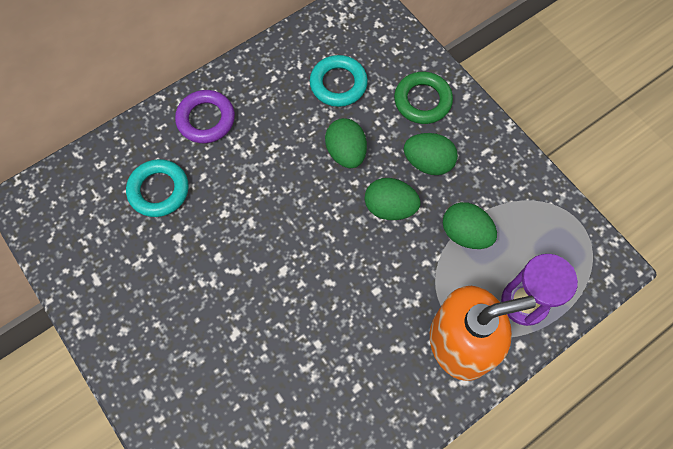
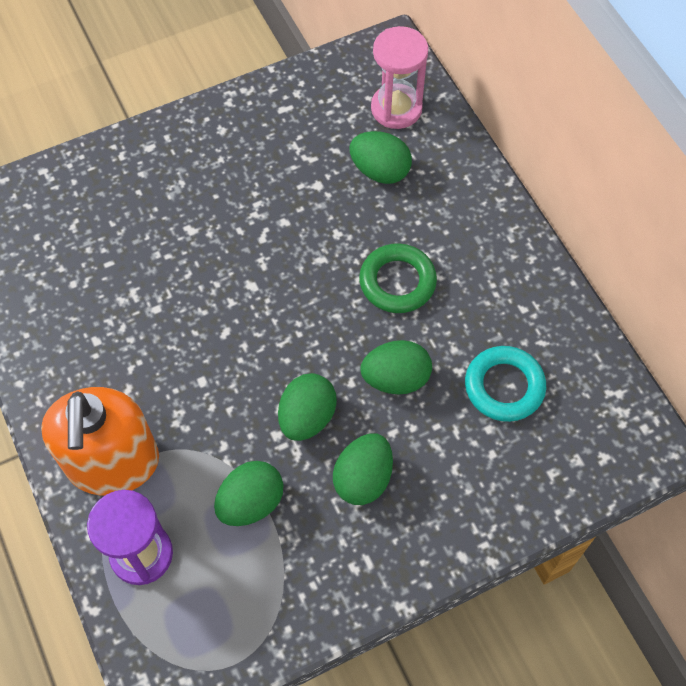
camera: 100 degrees right, 5 degrees down
(92, 187) = (396, 108): none -> pink hourglass
(159, 190) = (380, 171): turquoise ring -> green egg
(206, 119) = (470, 226): purple ring -> none
(422, 101) = (462, 492): green ring -> green ring (397, 282)

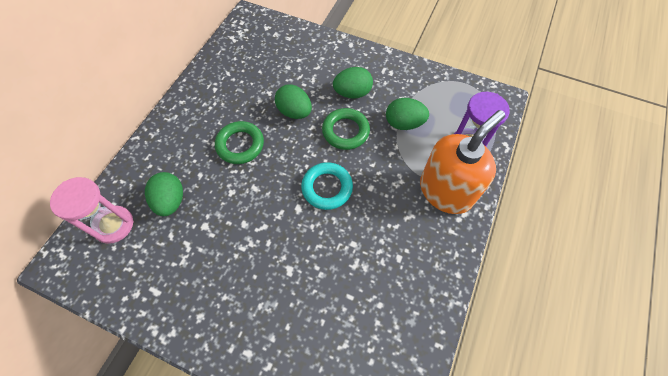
camera: 130 degrees left, 0 degrees up
(307, 417) = (345, 131): green egg -> green ring
(504, 386) = (262, 73): turquoise ring -> turquoise ring (327, 188)

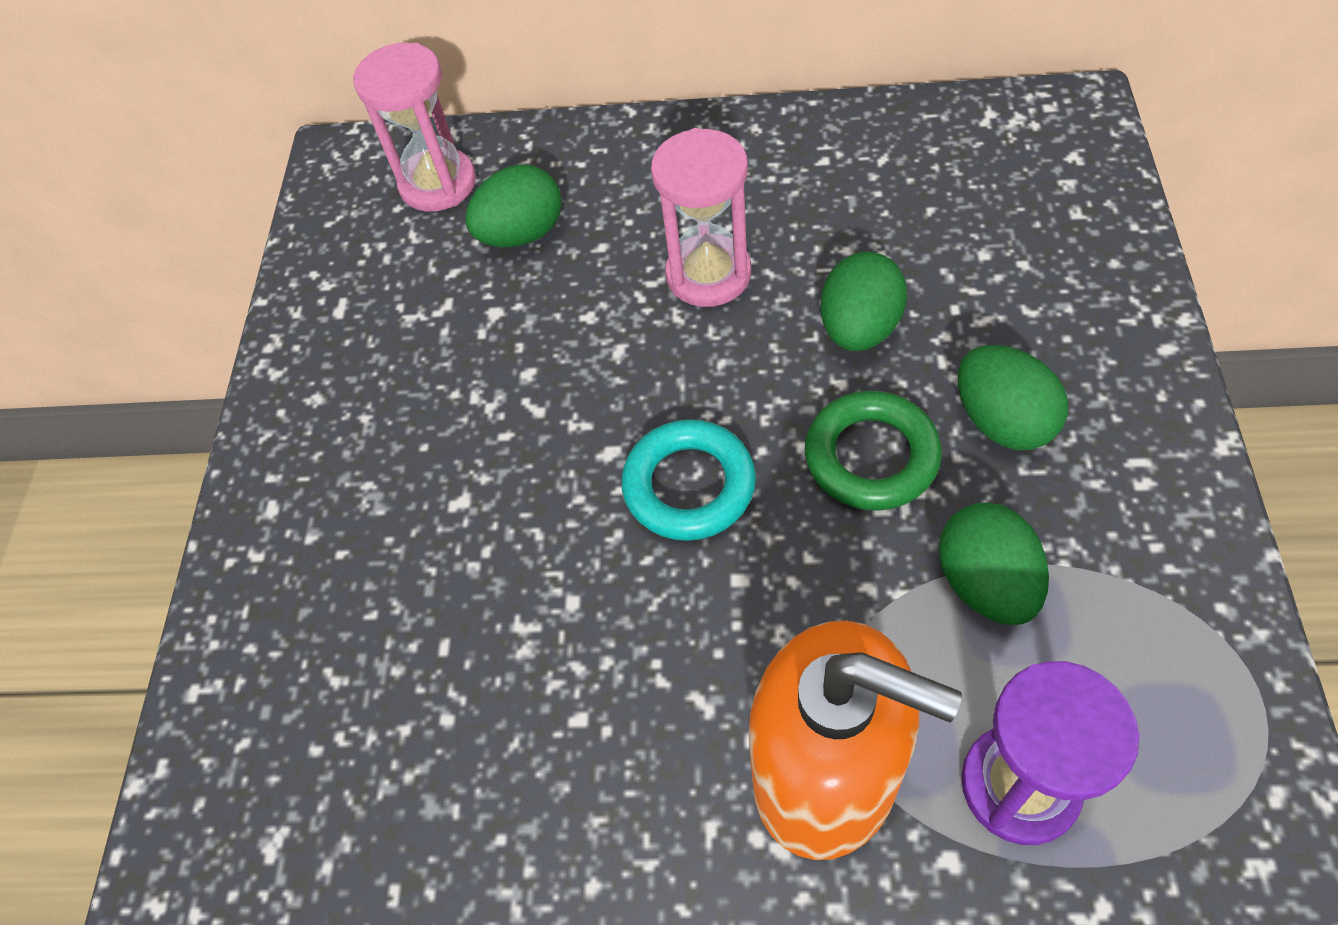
camera: 75 degrees right, 5 degrees down
(240, 145) = (708, 274): green ring -> pink hourglass

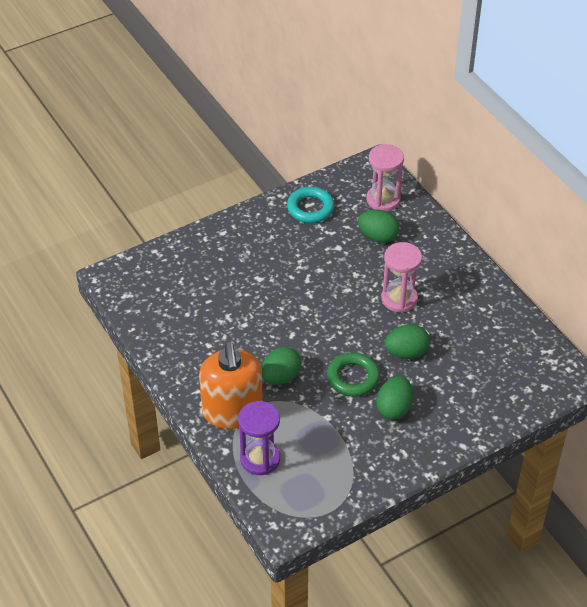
camera: 50 degrees right, 10 degrees down
(689, 486) = (306, 334): turquoise ring -> turquoise ring (310, 208)
(986, 583) = (325, 426): green egg -> green egg (281, 377)

